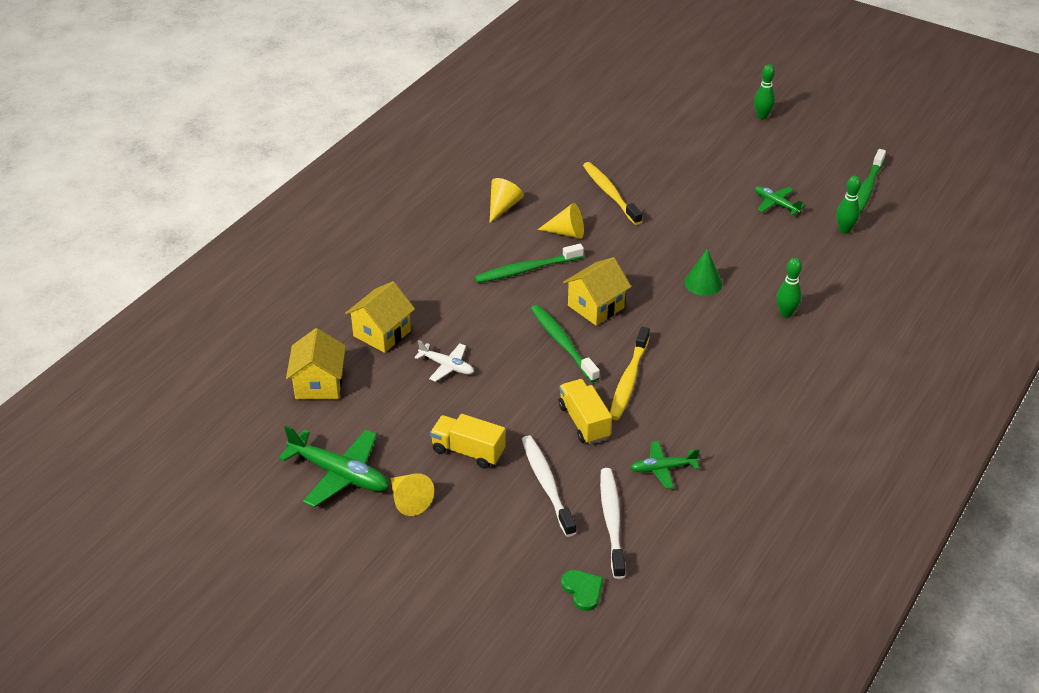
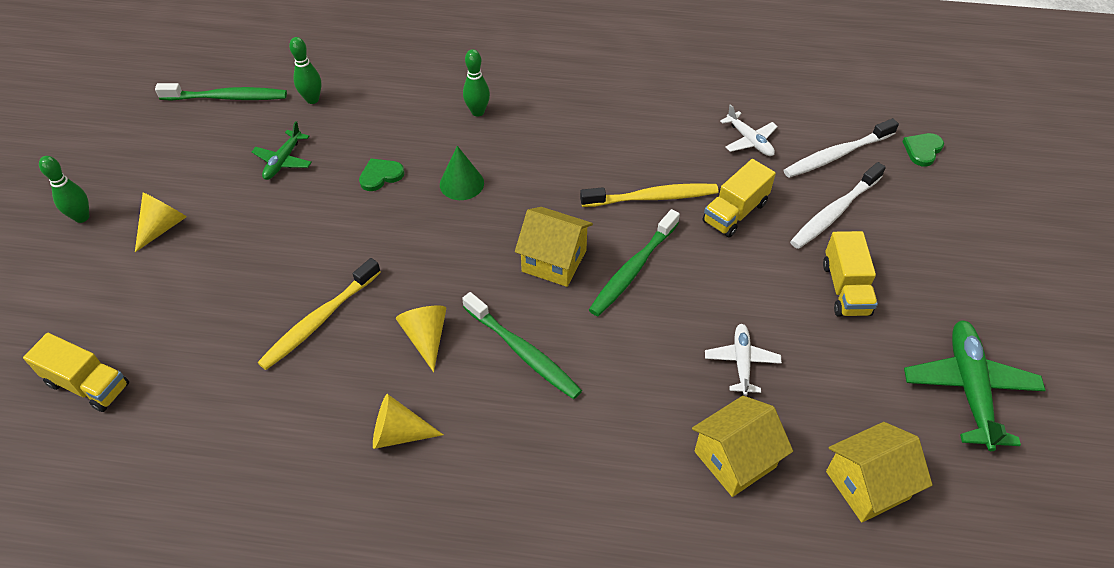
camera: 115 degrees left, 10 degrees up
(382, 333) = (735, 459): yellow house -> yellow house turned 45 degrees counterclockwise
(409, 500) = (945, 310): yellow cone -> yellow cone (163, 227)
(616, 108) = (88, 384): none -> yellow truck
(663, 468) = (749, 140): green plane -> white plane
(734, 246) = (380, 175): none -> green heart

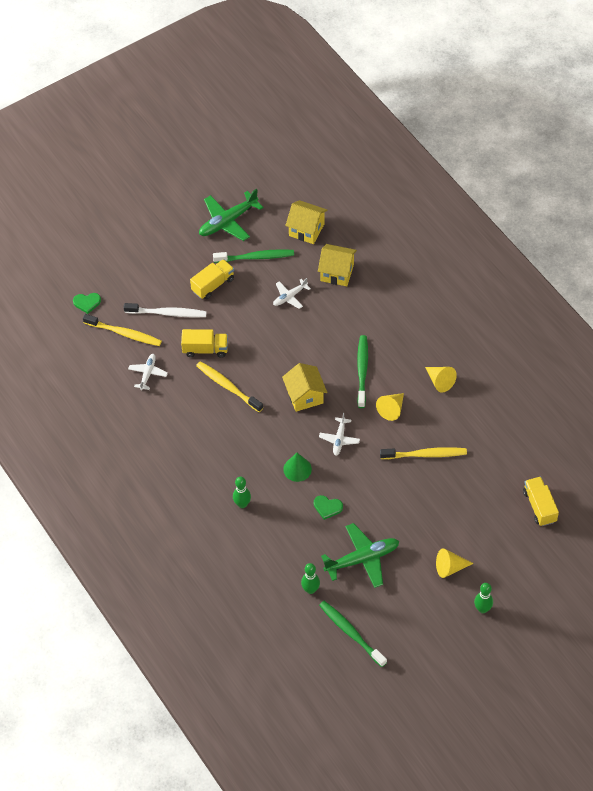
camera: 130 degrees left, 5 degrees up
(283, 161) = (362, 559): green plane -> green plane, size x1.74
(451, 250) = (339, 439): none -> white plane
(633, 269) = (279, 364): green toothbrush -> green toothbrush (256, 257)
(836, 155) = (124, 333): white toothbrush -> yellow toothbrush

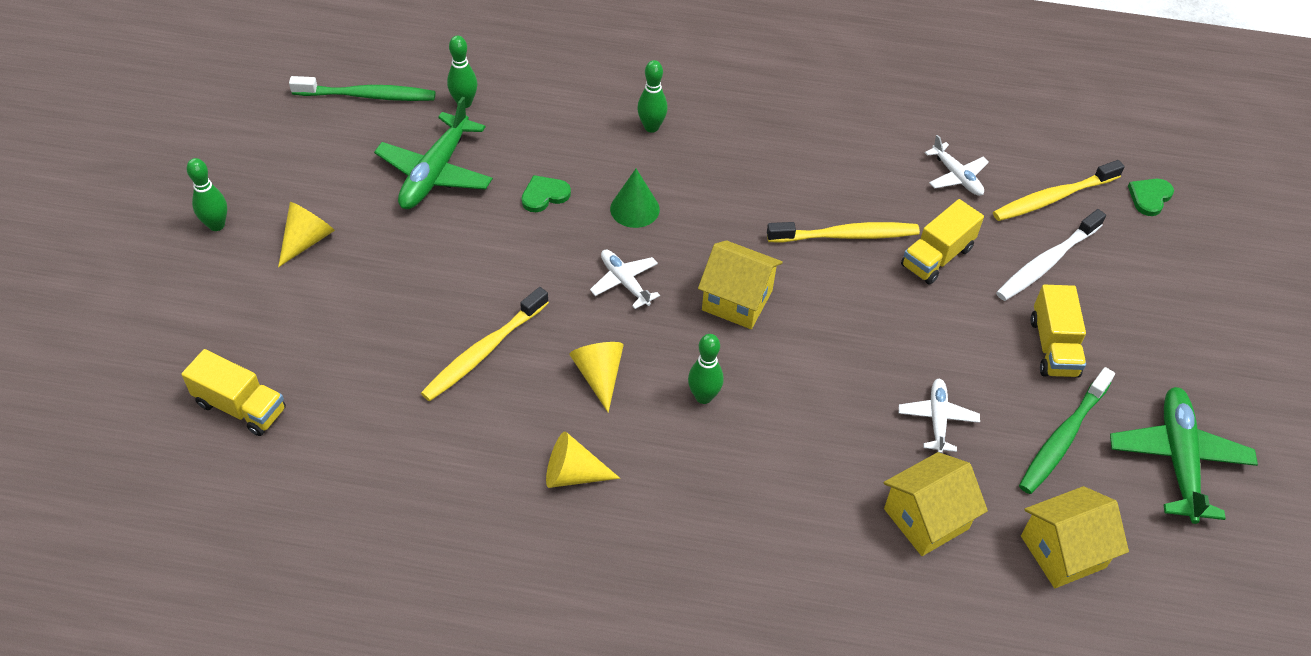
camera: 130 degrees right, 5 degrees down
(362, 370) = (703, 397): green toothbrush -> green bowling pin

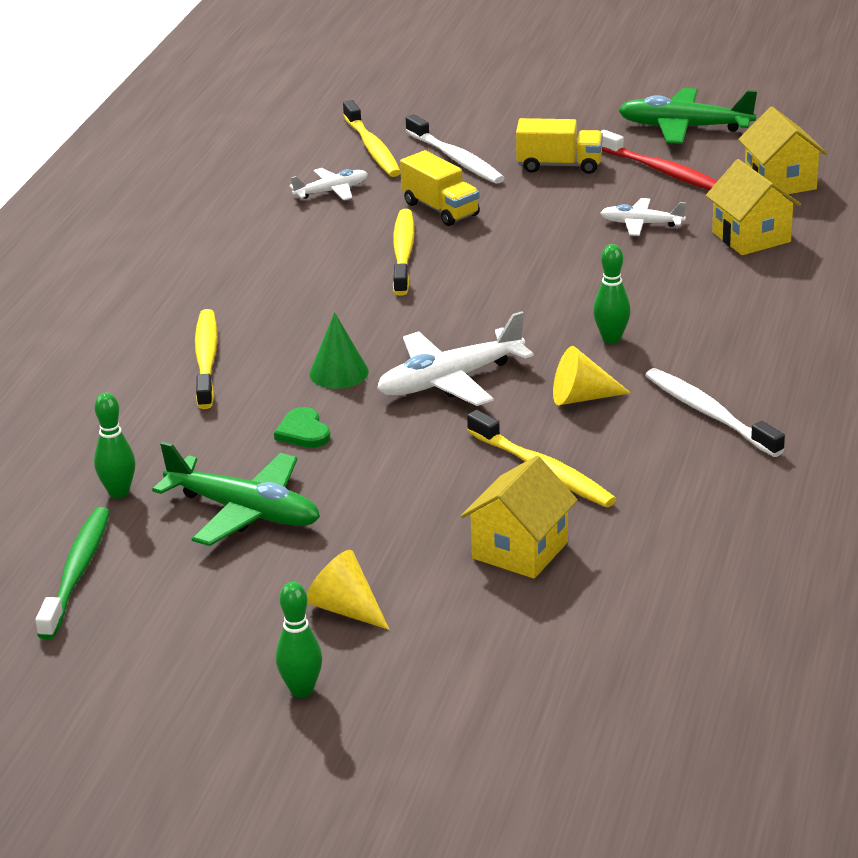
camera: 80 degrees left, 20 degrees down
(240, 407) = (618, 642): yellow truck -> none
(573, 474) = (709, 414): yellow cone -> white toothbrush
(625, 282) = (450, 380): white plane -> white plane, size x1.74
(651, 127) = (206, 359): green bowling pin -> yellow toothbrush
(737, 300) = (484, 316): yellow house -> yellow house (520, 550)
(1063, 438) = (662, 171): green toothbrush -> red toothbrush
(1149, 197) = (381, 106): green heart -> none

